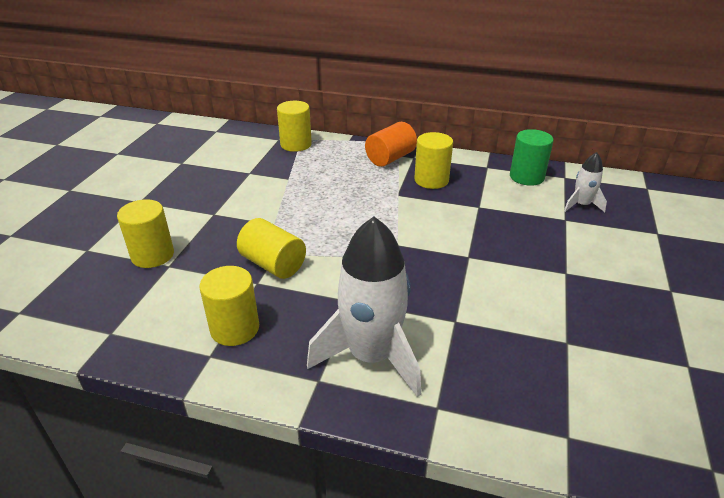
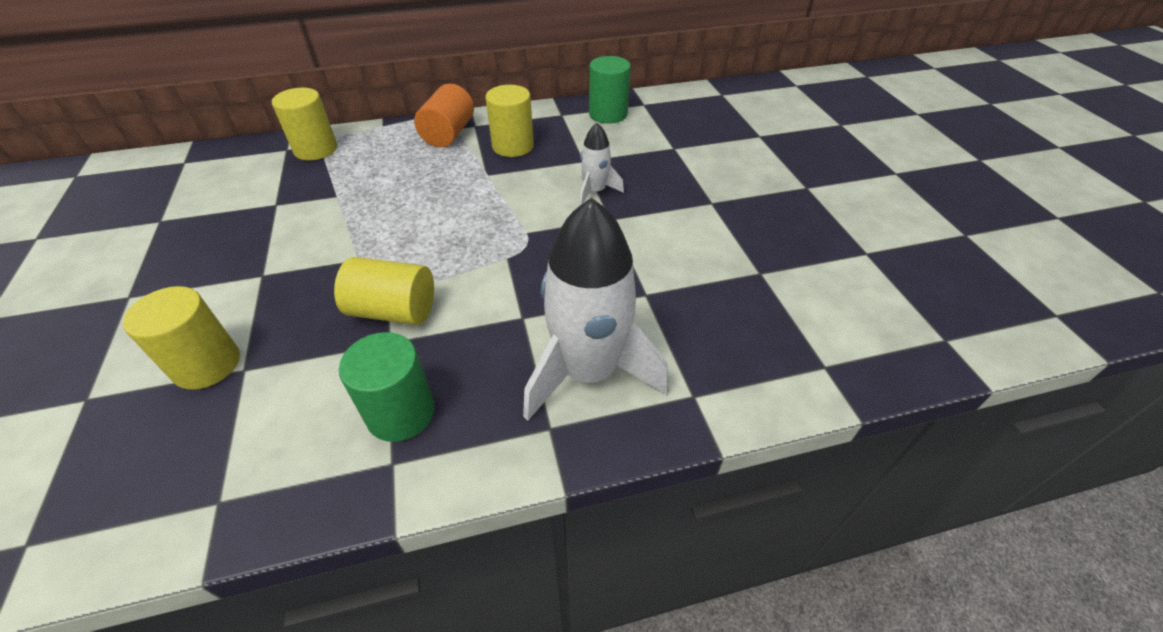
camera: 30 degrees left, 10 degrees up
(235, 328) = (401, 413): yellow cylinder -> green cylinder
(581, 205) = (678, 128): white rocket -> white rocket (595, 191)

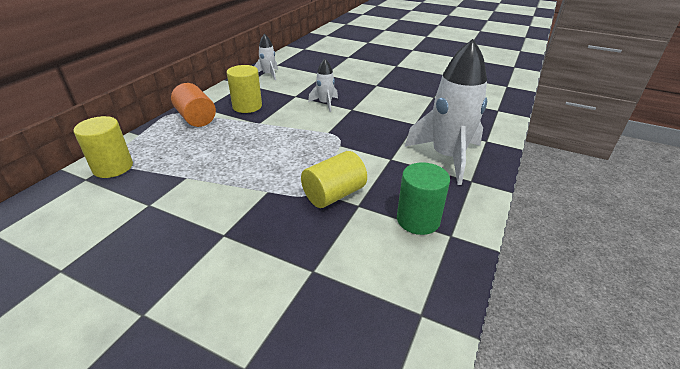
camera: 50 degrees left, 10 degrees down
(207, 364) = (287, 287): yellow cylinder -> none
(608, 114) = (268, 74): green cylinder -> white rocket

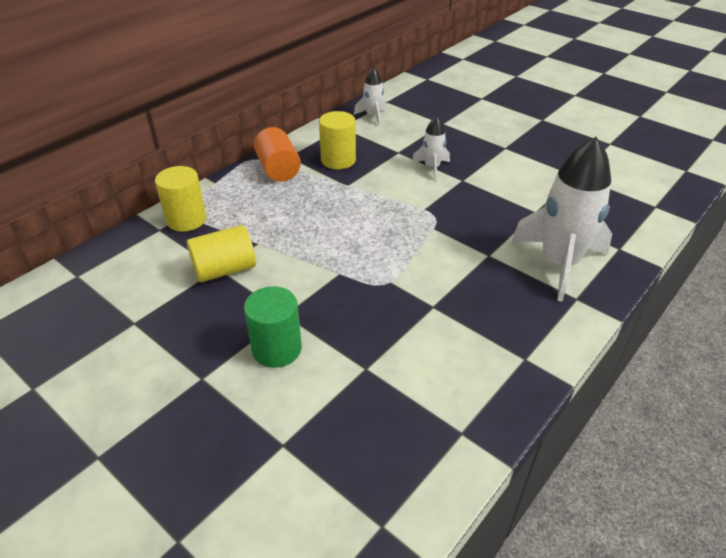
camera: 15 degrees right, 5 degrees up
(334, 194) = (409, 289): yellow cylinder -> yellow cylinder (224, 269)
(418, 220) = (494, 334): green cylinder -> green cylinder (277, 349)

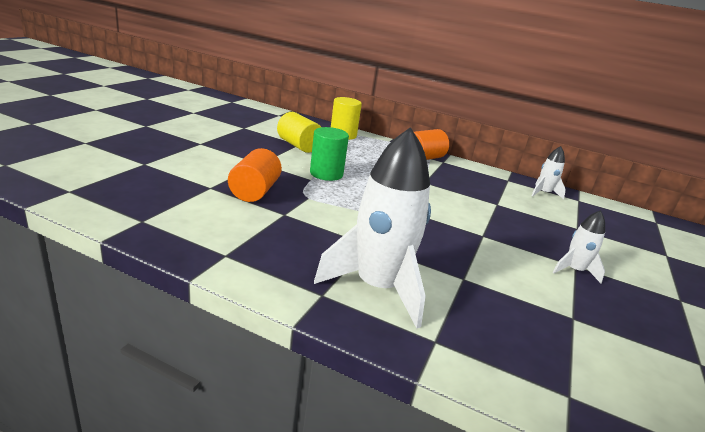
camera: 70 degrees right, 15 degrees down
(277, 349) = (227, 161): green cylinder -> green cylinder (326, 174)
(338, 160) = (456, 179): yellow cylinder -> none
(377, 326) = (254, 191): none -> orange cylinder
(432, 168) = (488, 219): white rocket -> white rocket (574, 270)

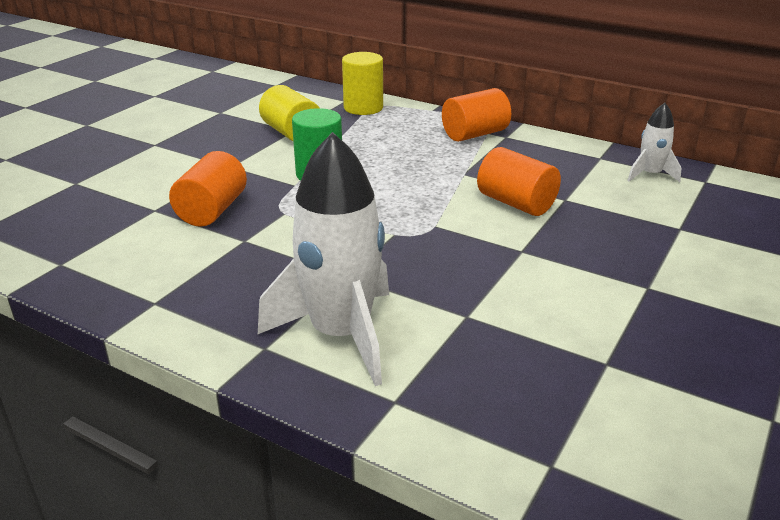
camera: 10 degrees right, 5 degrees up
(466, 204) = (516, 203): none -> orange cylinder
(574, 270) = (641, 295): white rocket -> none

